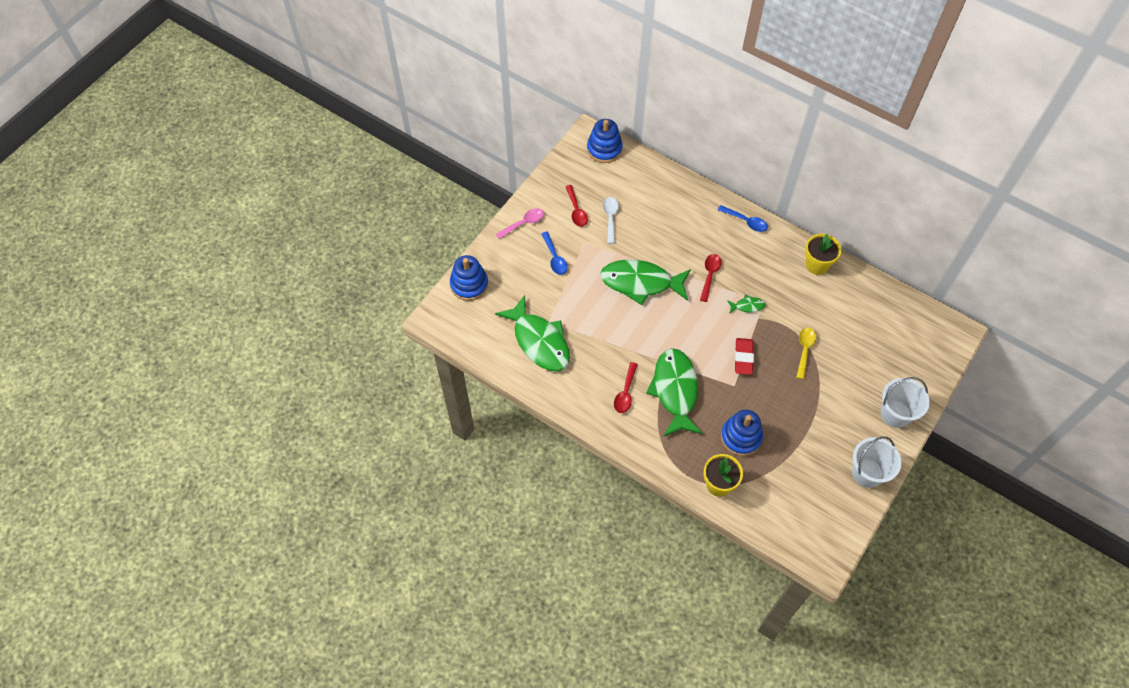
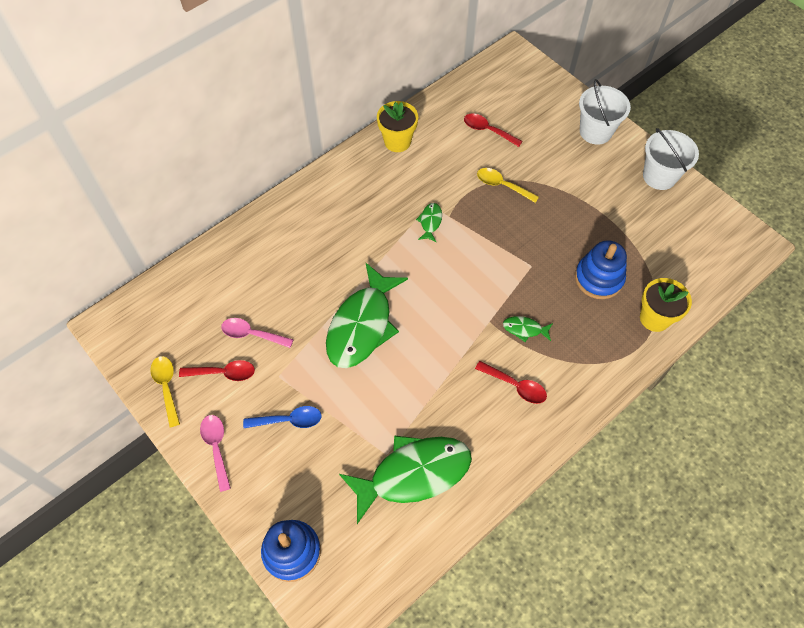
camera: 75 degrees left, 0 degrees up
(556, 182) = (166, 387): none -> yellow spoon
(604, 149) = (139, 312): blue stacking toy -> none
(610, 218) = (252, 334): white spoon -> pink spoon
(675, 390) = (524, 329): green fish -> green fish, size x0.42
(709, 275) = (376, 247): red spoon -> red spoon (487, 130)
(743, 358) = (497, 246): red eraser -> none
(746, 221) = (315, 190): blue spoon -> none

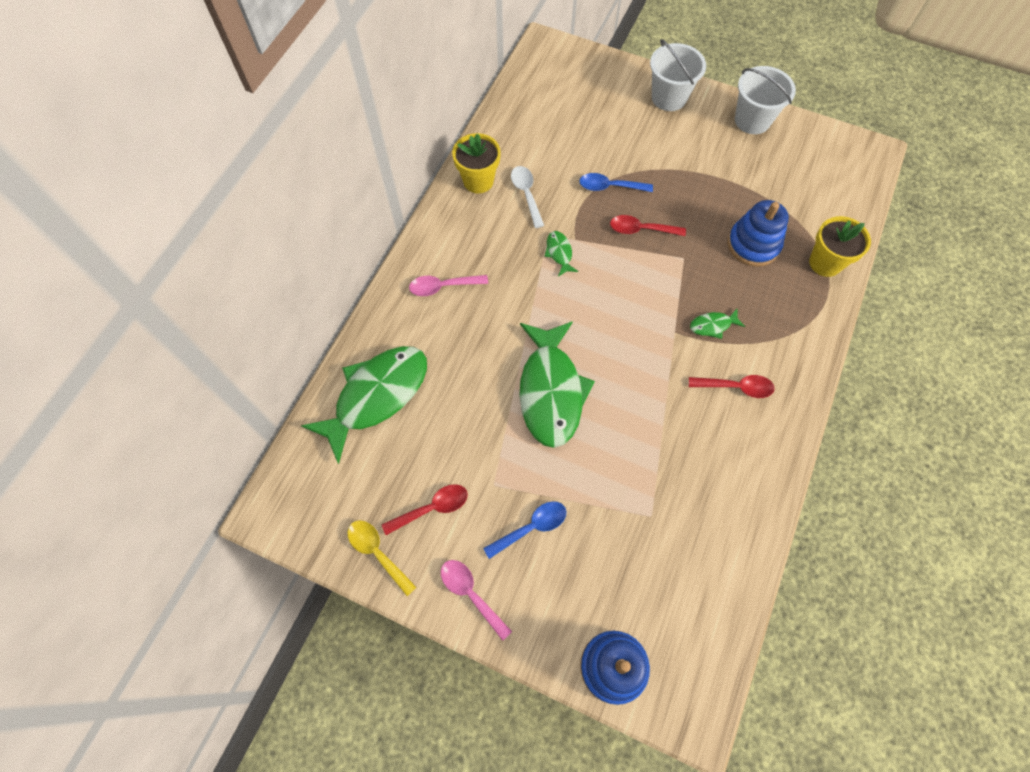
camera: 25 degrees left, 5 degrees up
(252, 334) = (439, 452): pink spoon -> pink spoon (443, 287)
(413, 474) = (689, 524): green fish -> green fish (376, 396)
(430, 166) = (526, 194): none -> white spoon
(487, 130) = (564, 135): red spoon -> red spoon (641, 229)
(502, 185) = (609, 187): yellow spoon -> blue spoon

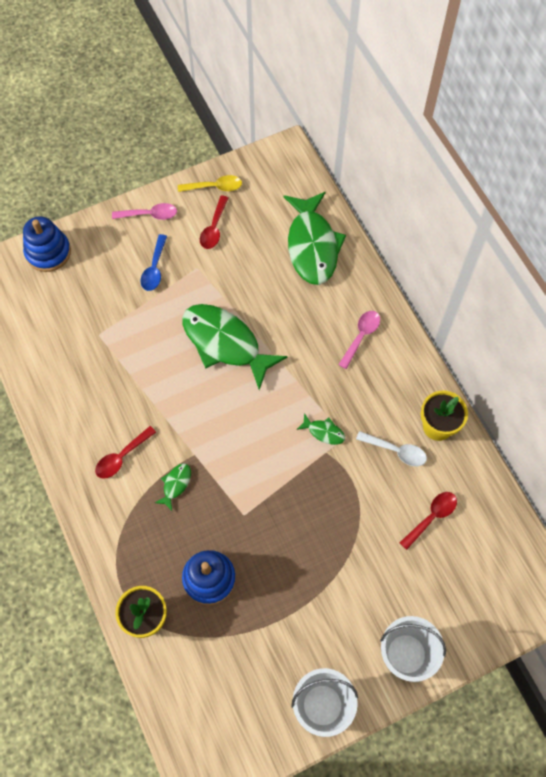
camera: 130 degrees right, 0 degrees up
(609, 187) = (352, 518): blue spoon -> none
(641, 229) = (294, 507): red spoon -> red spoon (431, 517)

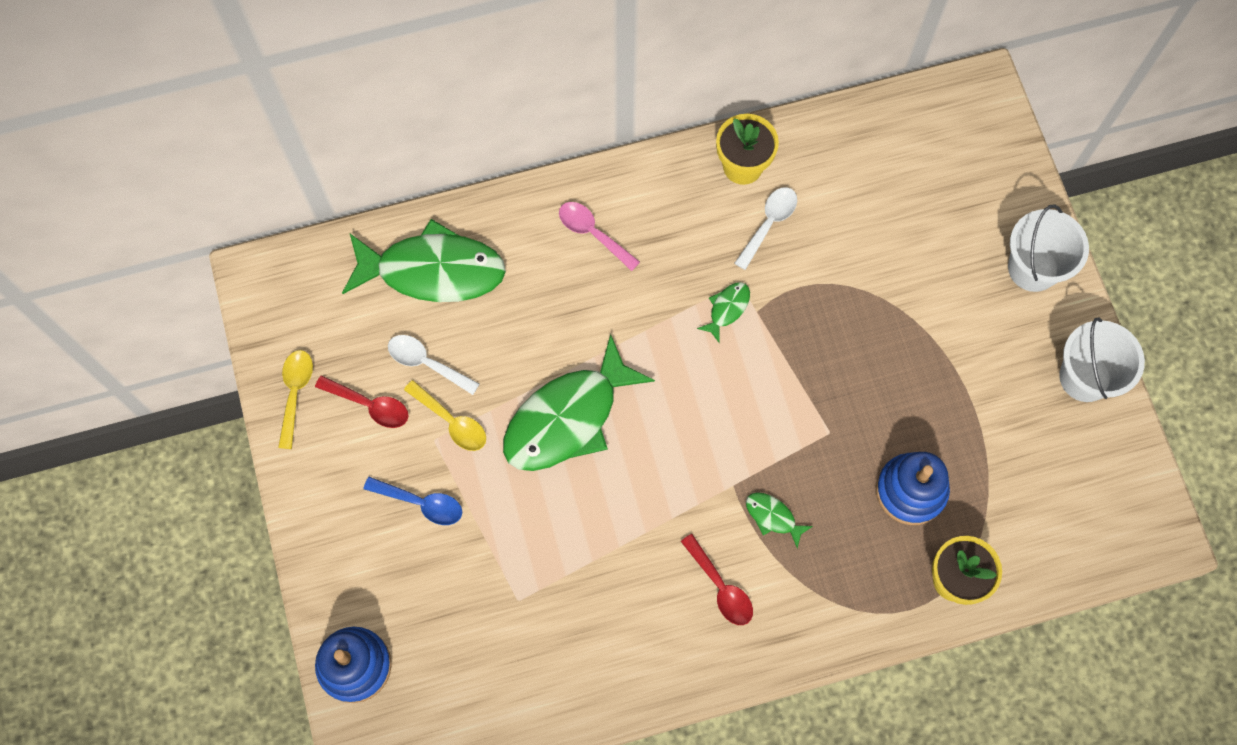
camera: 80 degrees left, 5 degrees up
(150, 214) = (322, 498): pink spoon -> none
(211, 275) = (451, 421): none -> yellow spoon
(248, 254) = (426, 363): none -> white spoon
(431, 517) = (864, 200): red spoon -> none

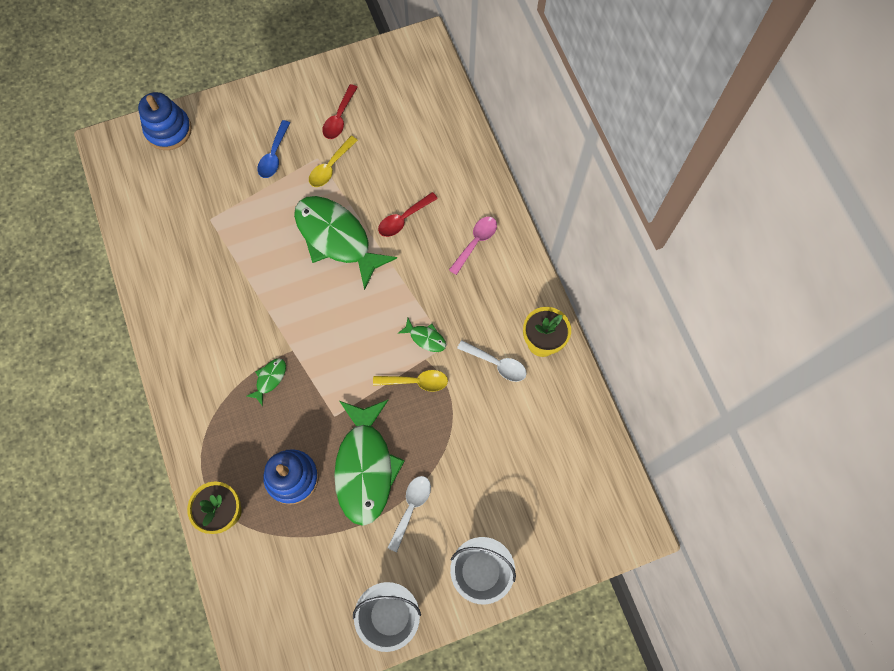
camera: 85 degrees right, 0 degrees up
(295, 393) = (345, 75): yellow spoon -> yellow spoon (416, 381)
(426, 363) = (370, 148): white spoon -> white spoon (411, 508)
(433, 270) = (437, 144): green fish -> green fish (365, 467)
(721, 587) = (219, 346): red spoon -> red spoon (403, 219)

